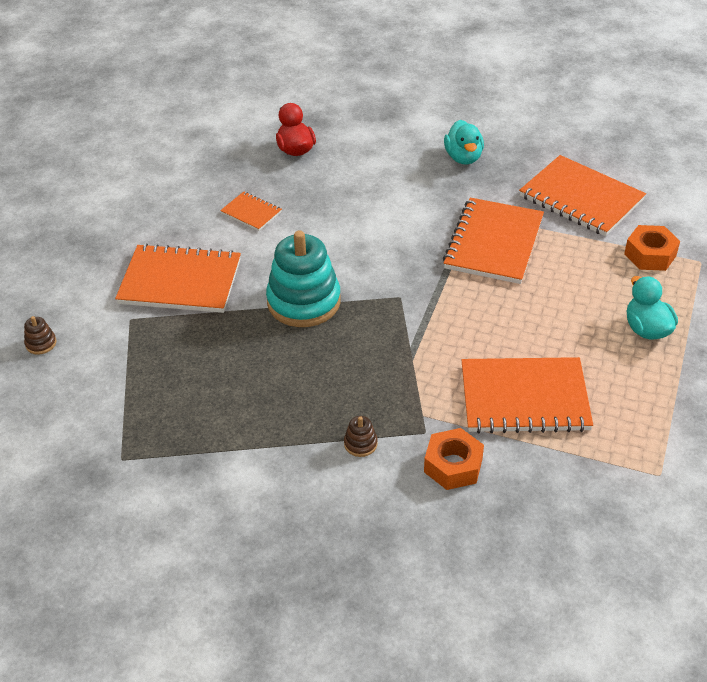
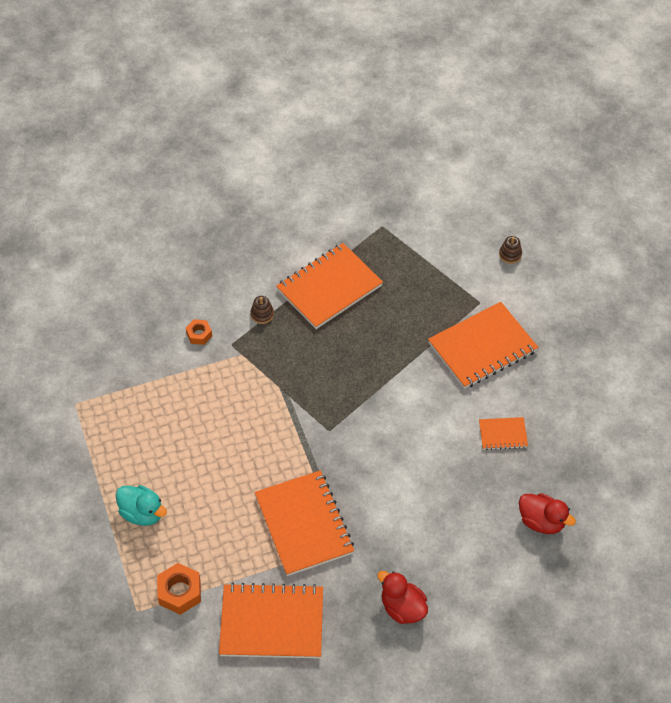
camera: 140 degrees right, 10 degrees up
(304, 301) = (388, 385): turquoise stacking toy -> none
(453, 465) = (199, 334): orange nut -> orange nut, size x0.62
(463, 157) = (402, 608): turquoise duck -> red duck
(524, 398) = (189, 405): orange notebook -> orange notebook (329, 288)

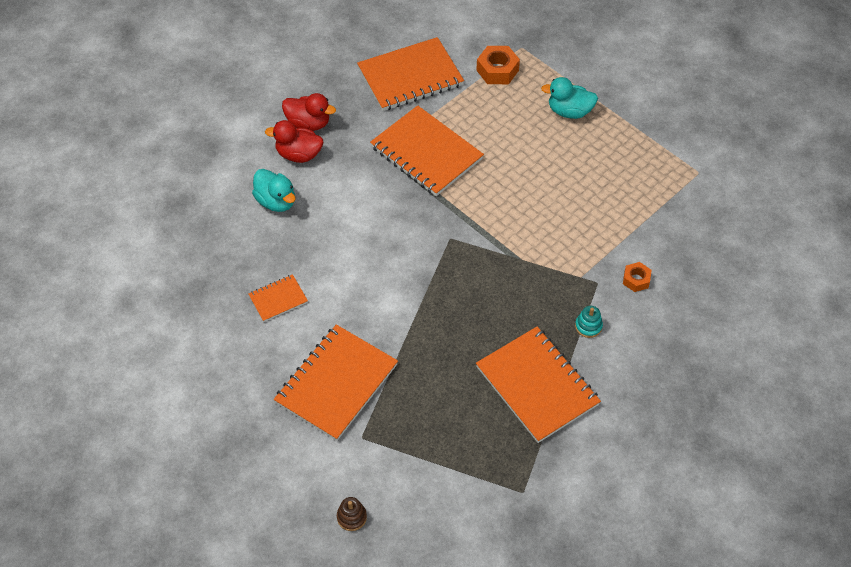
camera: 155 degrees right, 0 degrees up
(262, 314) = (588, 326): brown stacking toy -> turquoise stacking toy
(329, 288) = (537, 386): orange notebook -> orange notebook turned 60 degrees counterclockwise
(469, 530) = (276, 201): none -> turquoise duck
(541, 521) = (211, 233): red duck -> red duck (299, 154)

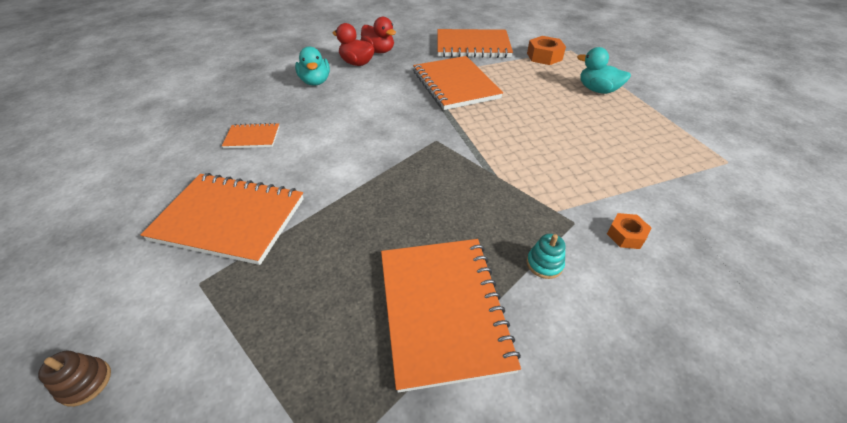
camera: 25 degrees right, 10 degrees down
(336, 384) = (229, 219): orange notebook -> orange notebook turned 45 degrees clockwise

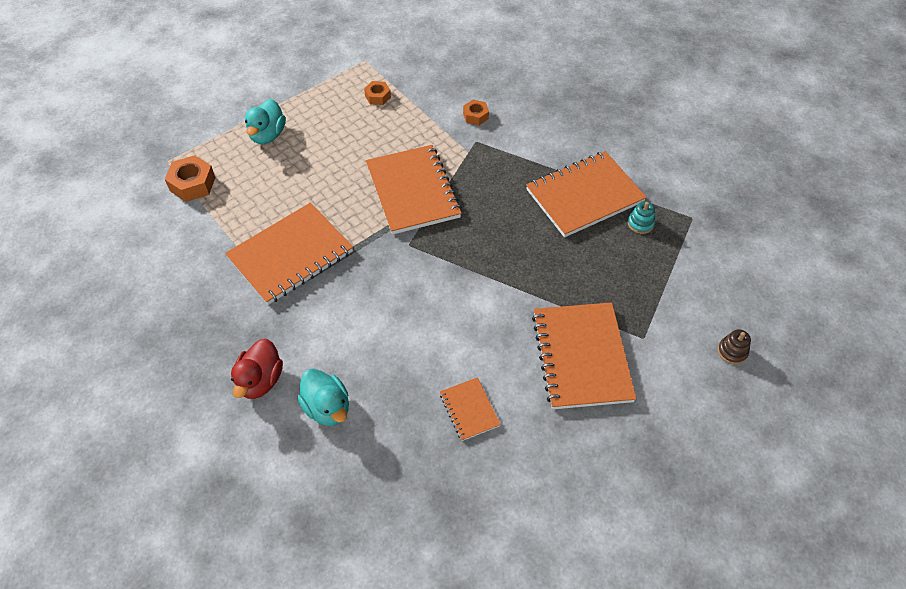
camera: 110 degrees left, 10 degrees up
(315, 82) = (327, 407): turquoise duck -> turquoise duck turned 90 degrees clockwise
(379, 51) = (214, 368): red duck -> none
(472, 46) = (174, 261): orange notebook -> orange notebook (413, 191)
(544, 264) = (522, 153): turquoise stacking toy -> turquoise stacking toy (640, 223)
(659, 160) = (378, 96): none -> orange nut

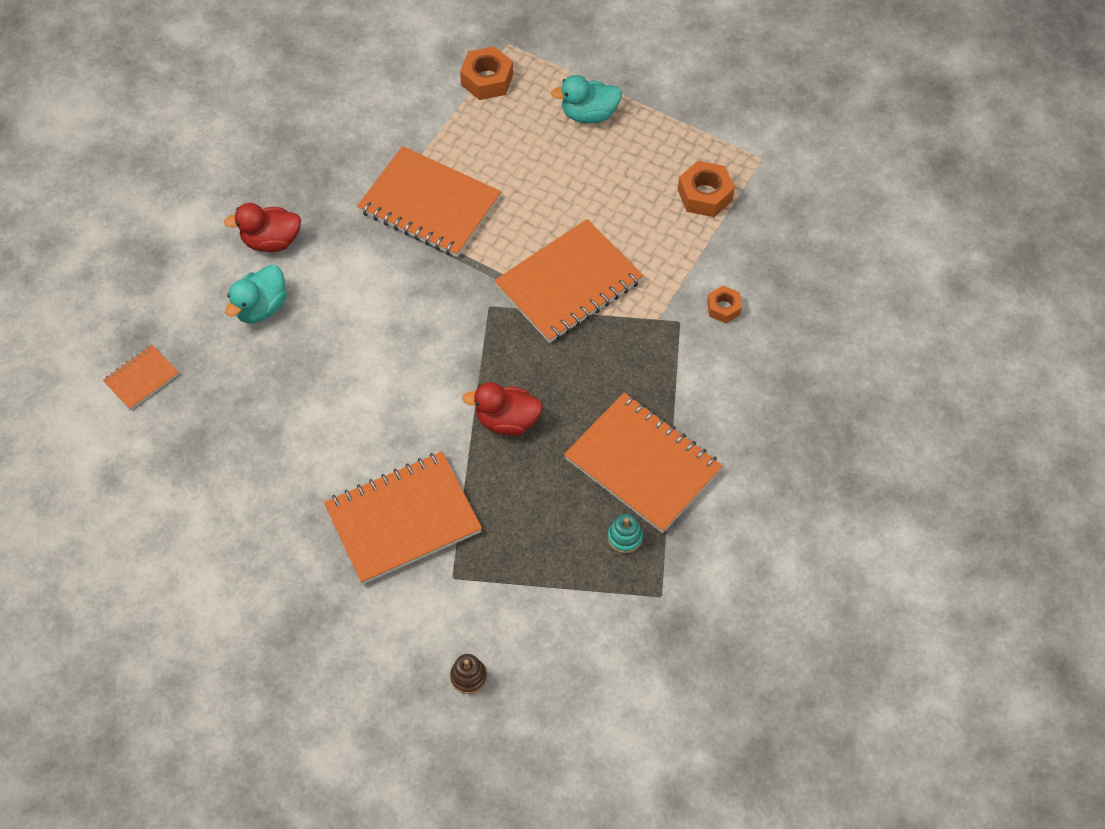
camera: 70 degrees right, 5 degrees up
(378, 96) = (705, 195): orange nut -> orange nut, size x1.61
(469, 410) = (300, 431): orange notebook -> orange notebook (141, 378)
(517, 263) = (507, 421): none -> red duck

